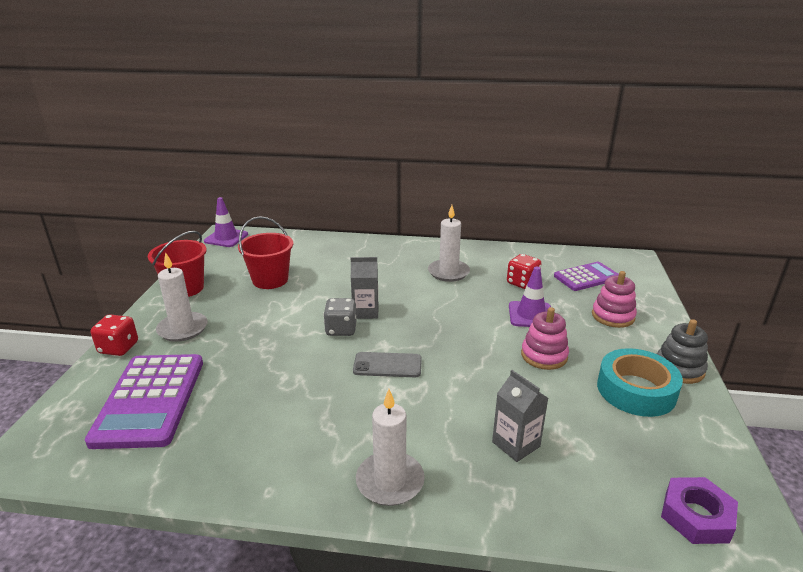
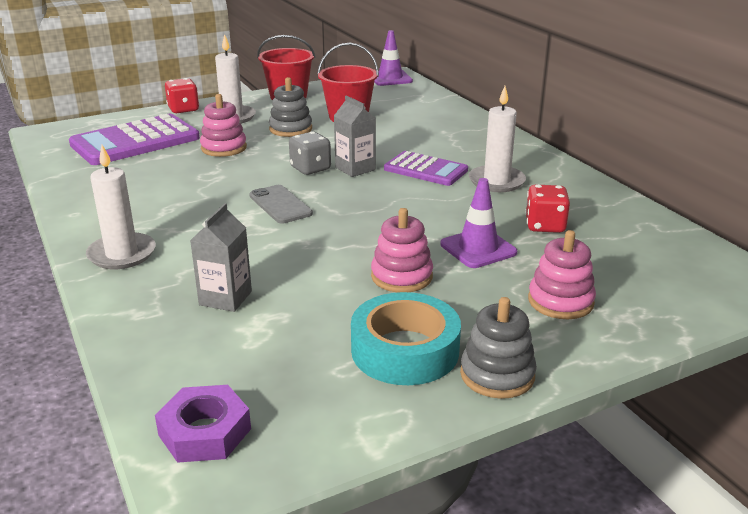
camera: 55 degrees right, 0 degrees up
(242, 355) = (224, 148): none -> pink stacking toy
(254, 311) = (290, 129): none -> grey stacking toy
(586, 277) = (636, 262): purple calculator -> purple calculator (425, 170)

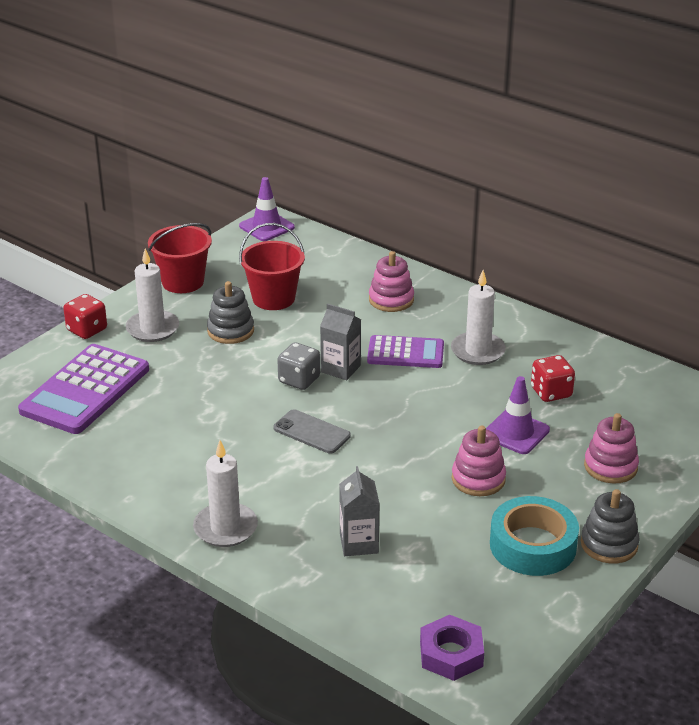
camera: 25 degrees left, 5 degrees up
(224, 148) = (188, 375): pink stacking toy -> pink stacking toy (391, 300)

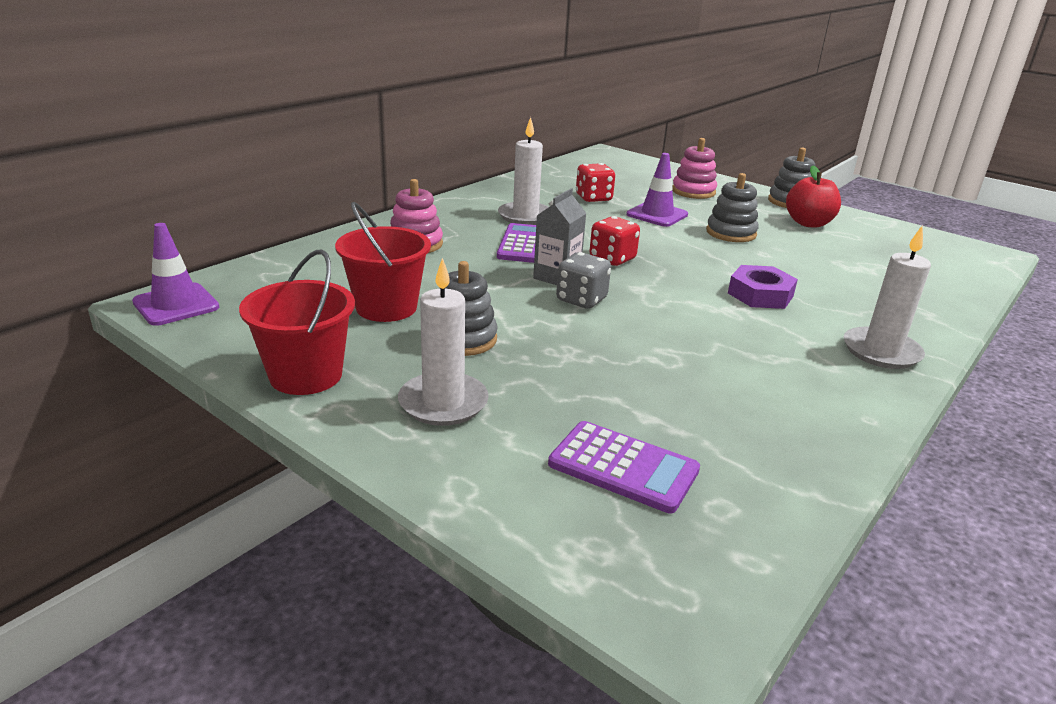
camera: 90 degrees left, 5 degrees down
(85, 390) = (623, 467): purple calculator -> purple calculator, size x0.62
(87, 330) = (432, 473): red dice -> red dice (612, 259)
(311, 432) = (683, 298): grey phone -> none
(359, 543) = (854, 285): grey carton -> none
(451, 654) = (964, 260): purple nut -> purple nut (760, 294)
(478, 479) = (731, 233): pink stacking toy -> grey stacking toy
(533, 545) = (808, 223): turquoise tape -> red apple

